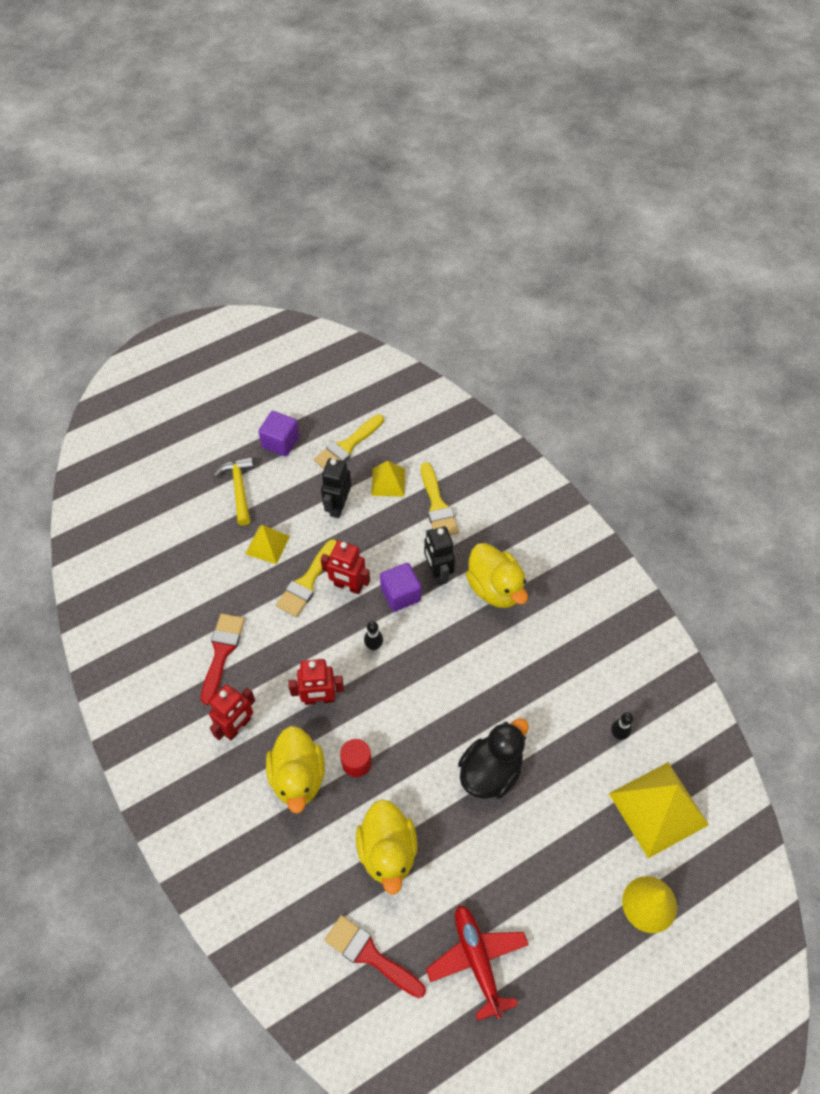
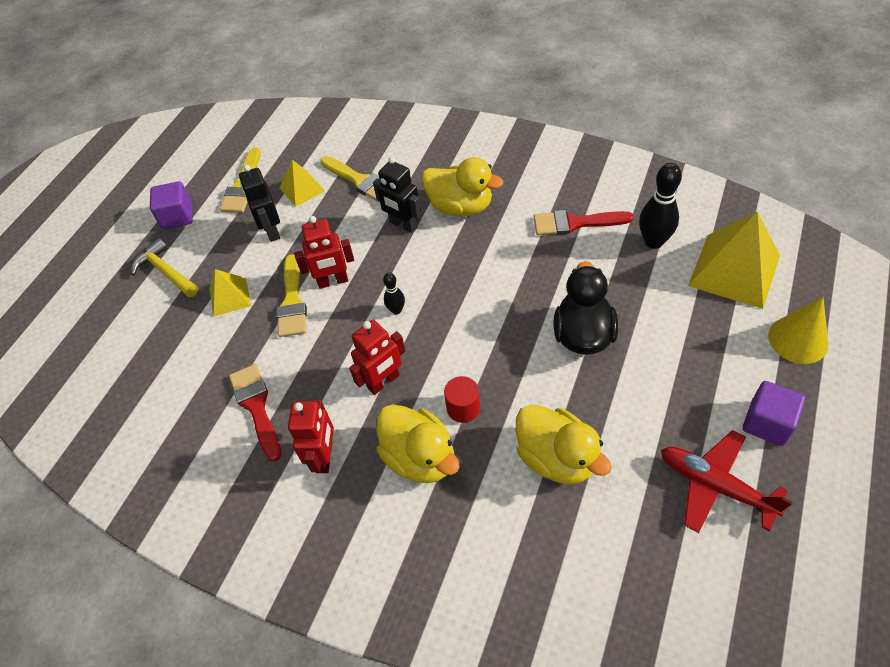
camera: 30 degrees left, 5 degrees down
(370, 955) = (622, 556): red brush -> red brush (575, 223)
(400, 594) = (385, 259): purple cube -> purple cube (767, 423)
(618, 735) = (653, 242): black bowling pin -> black bowling pin, size x1.84

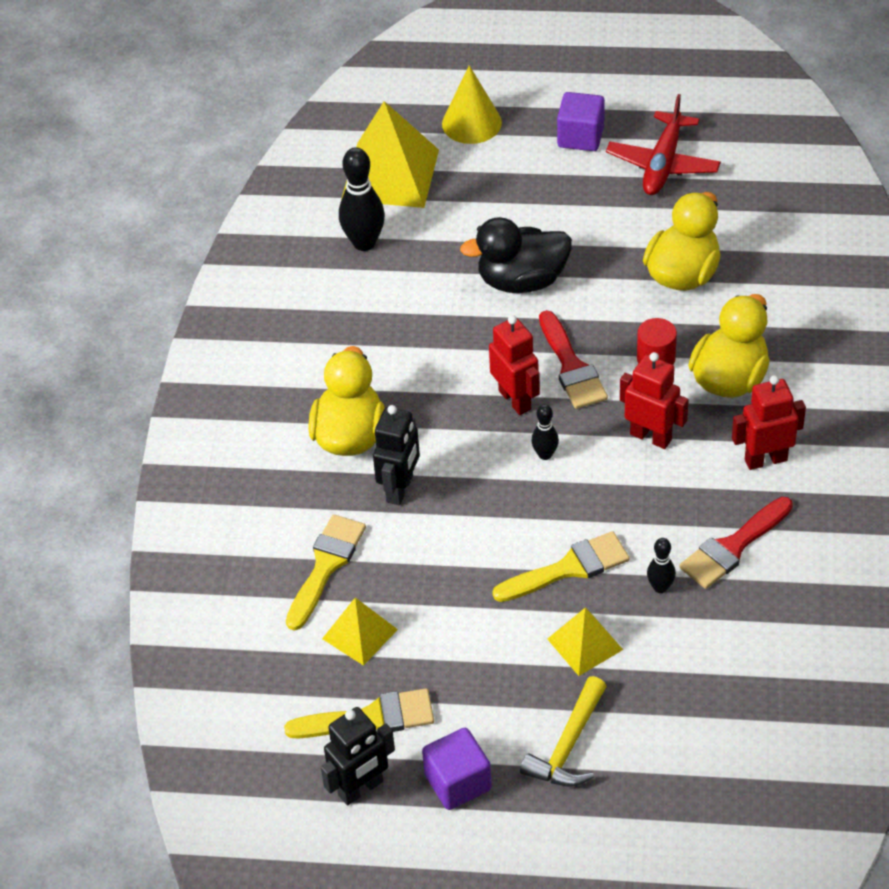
camera: 110 degrees left, 5 degrees down
(248, 350) = (660, 587): none -> black bowling pin
(272, 231) = (453, 640): black robot -> black robot (361, 789)
(333, 281) = (521, 535): red robot -> red robot (515, 400)
(575, 223) = (351, 316): red brush -> red brush (571, 367)

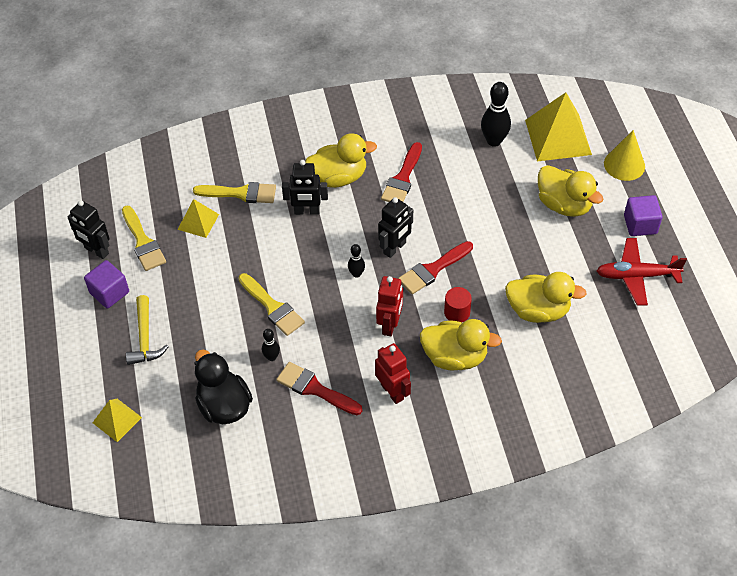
camera: 70 degrees right, 5 degrees up
(387, 361) = (402, 178): none -> red brush
(514, 201) = (564, 205): none -> yellow duck
(515, 400) = (395, 248): red robot -> black robot
(522, 281) = (495, 226): black duck -> black duck (224, 405)
(568, 746) = (145, 338): yellow hammer -> yellow hammer turned 105 degrees counterclockwise
(585, 644) = (219, 329): yellow pyramid -> yellow pyramid (117, 420)

